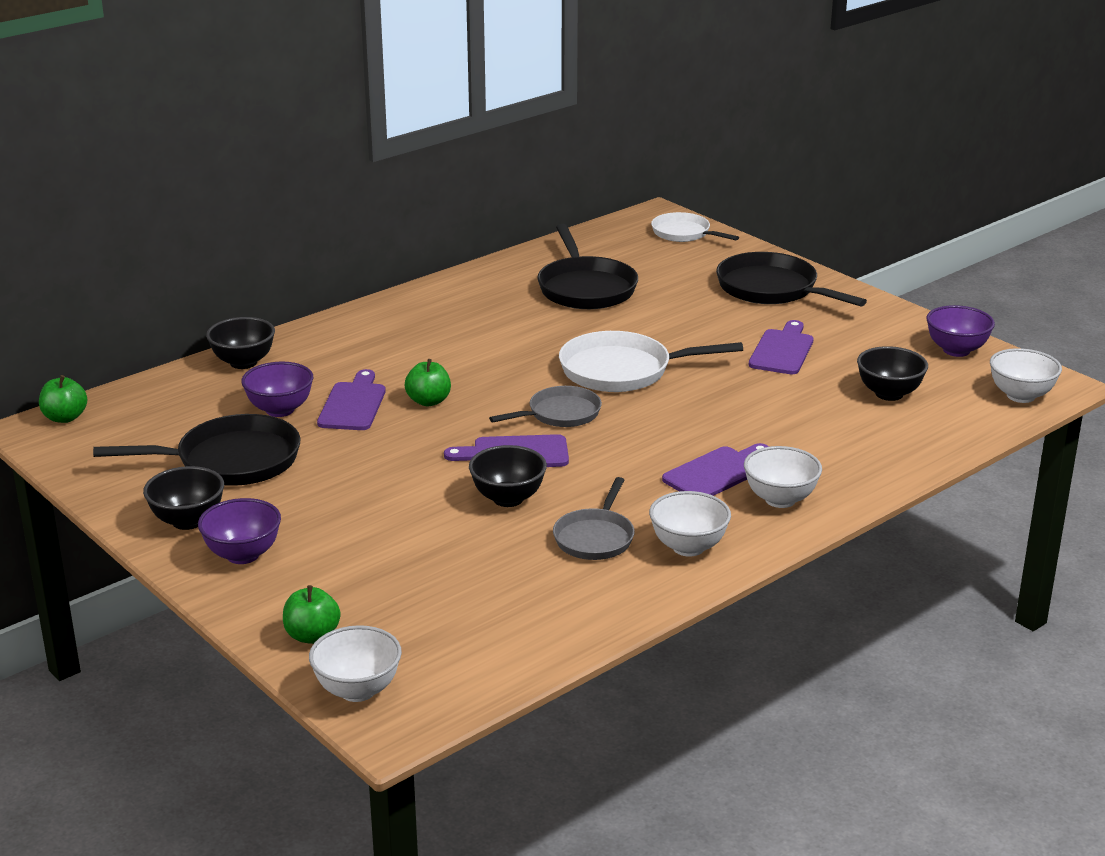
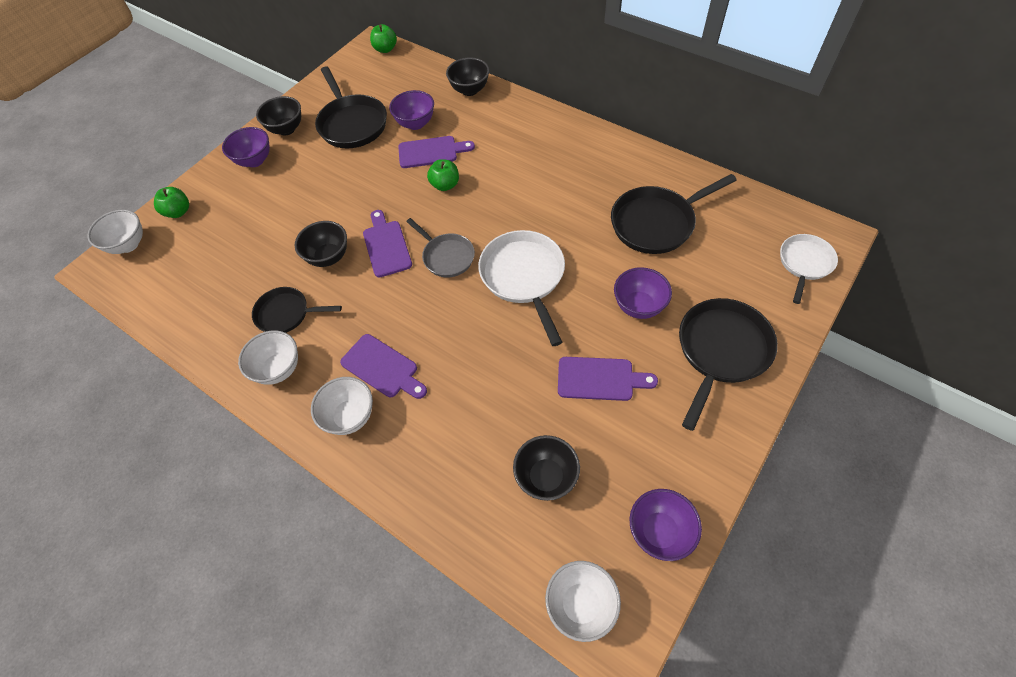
camera: 80 degrees right, 30 degrees up
(595, 537) = (287, 314): grey pan -> black pan
(697, 316) = (638, 306): none -> purple bowl

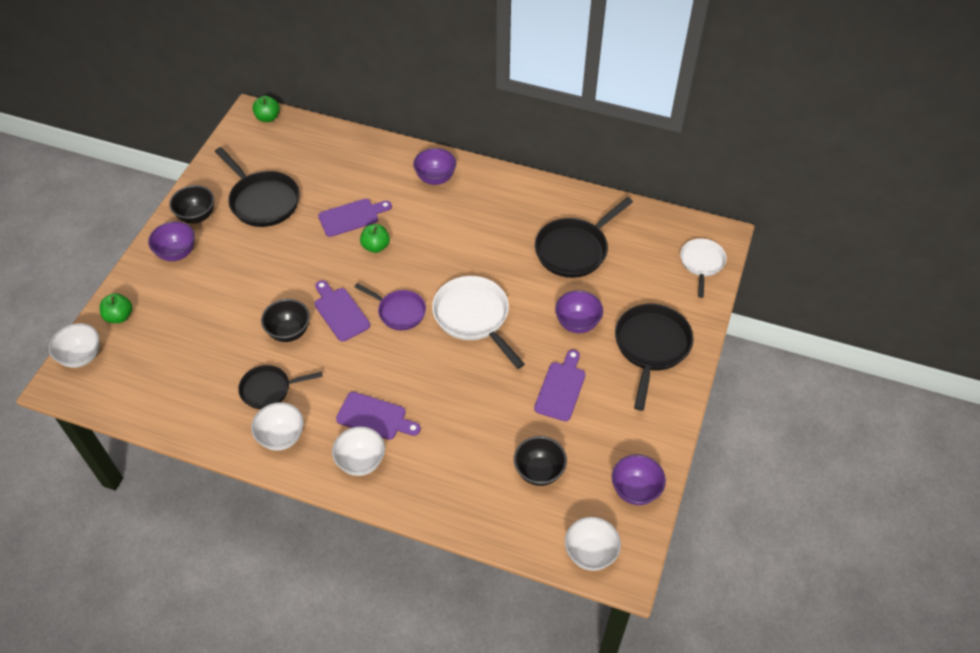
camera: 20 degrees left, 5 degrees down
(415, 123) = (326, 191): purple bowl -> purple bowl (435, 178)
(446, 256) = (399, 311): grey pan -> purple pan
(470, 90) = (368, 149): black bowl -> none
(600, 379) = (561, 388): purple cutting board -> purple cutting board turned 60 degrees counterclockwise

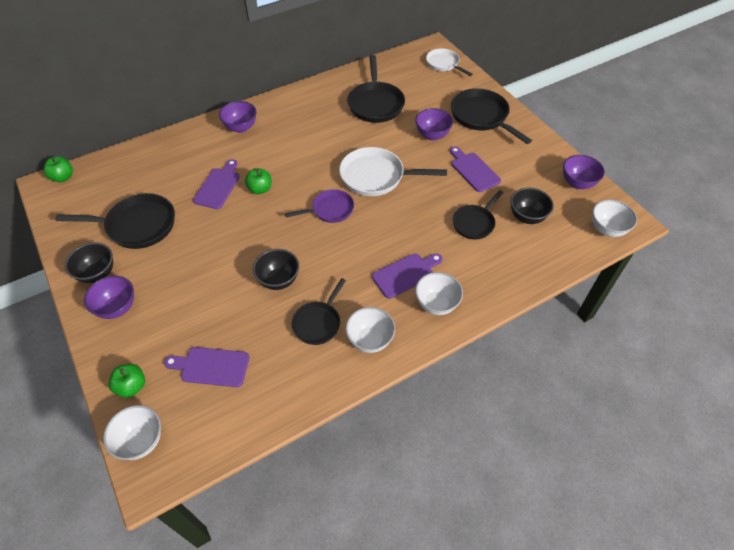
camera: 50 degrees left, 0 degrees up
(340, 312) = (294, 241): purple cutting board -> purple cutting board (211, 366)
(489, 432) = (474, 223): none -> black pan

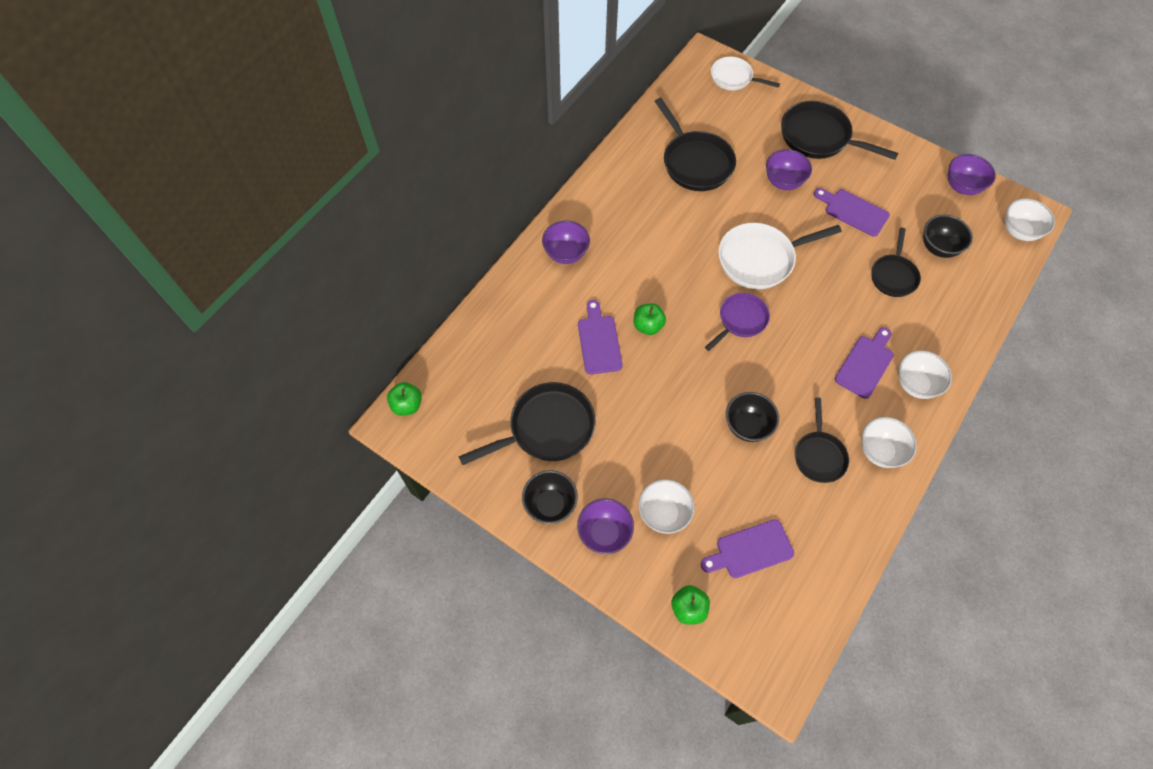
camera: 25 degrees left, 10 degrees up
(141, 441) = (741, 656): white bowl -> white bowl (663, 514)

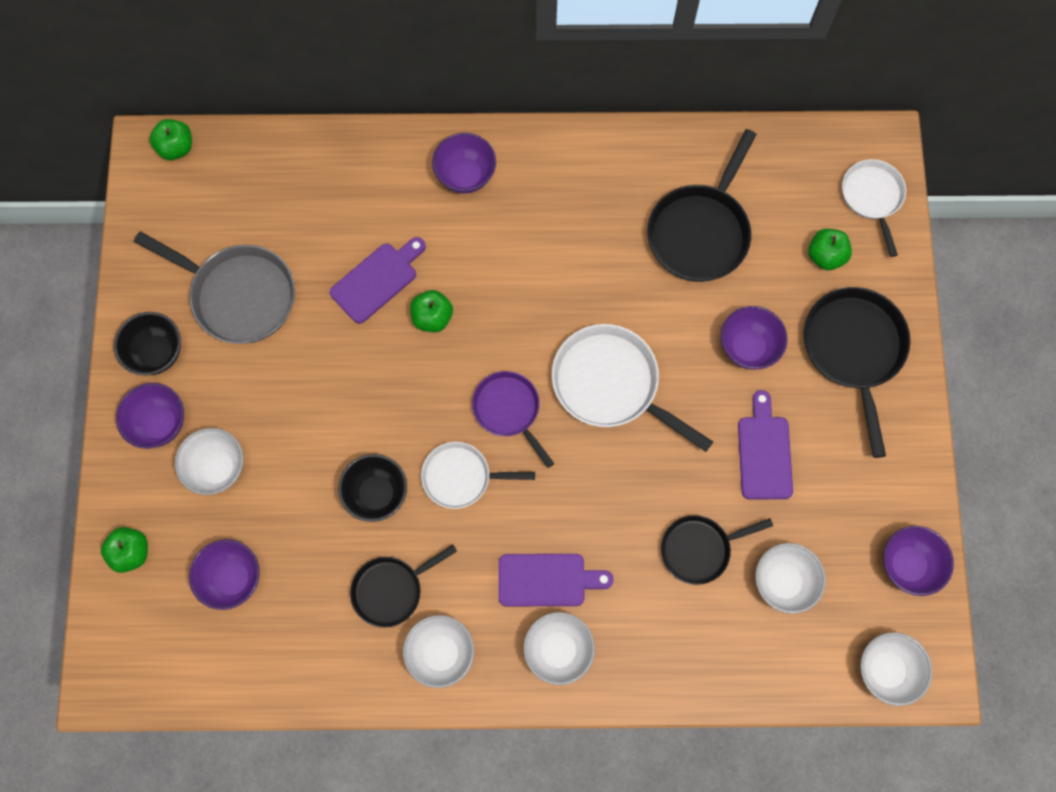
camera: 55 degrees right, 10 degrees up
(546, 428) = (238, 295): black pan -> grey pan
(740, 320) = (509, 410): purple pan -> purple pan turned 135 degrees counterclockwise
(750, 550) = (232, 578): purple cutting board -> purple bowl
(753, 117) = (825, 256): none -> green apple
(767, 371) = (461, 477): none -> white pan
(938, 248) = (783, 582): black bowl -> white bowl

